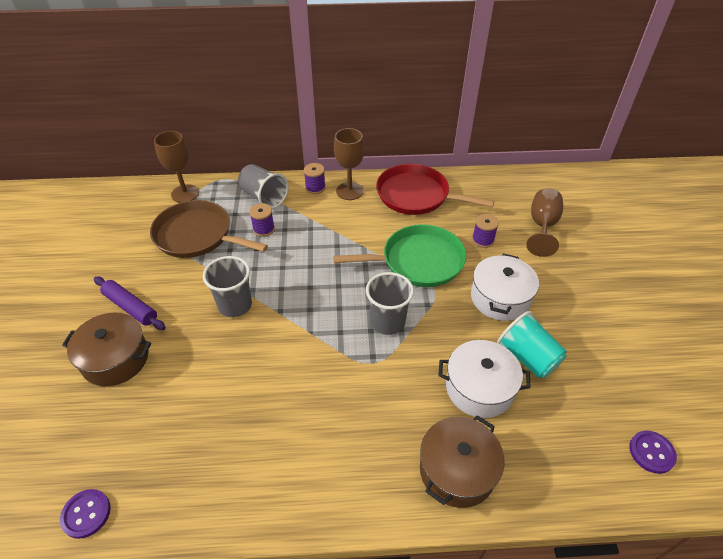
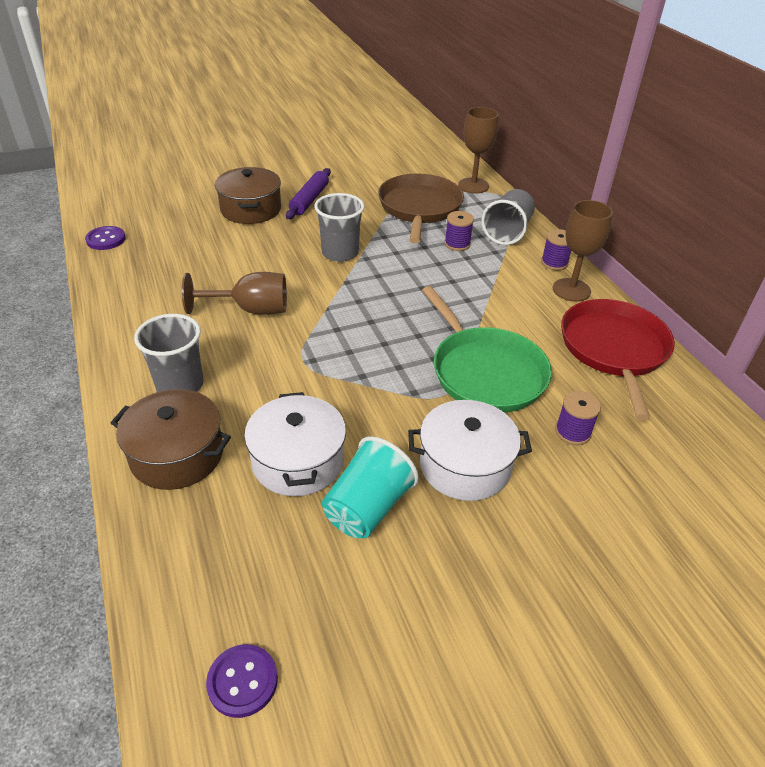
camera: 70 degrees right, 5 degrees down
(387, 322) = (368, 362): grey cup -> grey cup (180, 385)
(542, 226) = (661, 504): brown goblet -> brown goblet (251, 310)

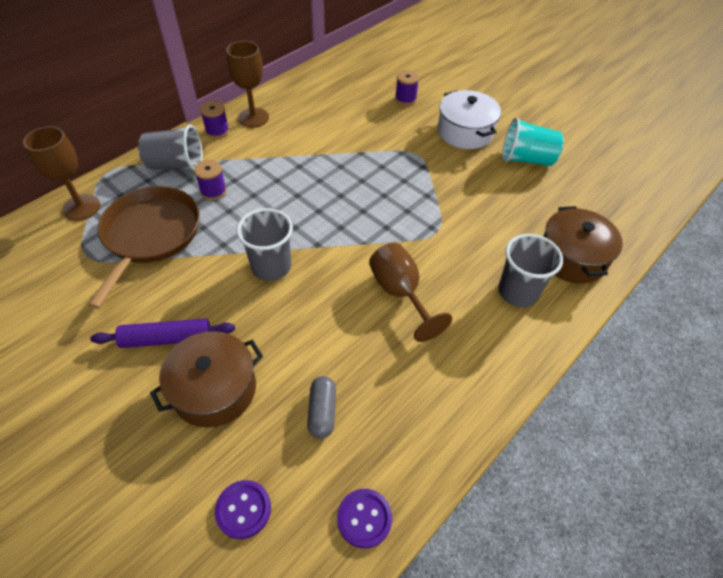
camera: 115 degrees left, 10 degrees up
(189, 243) = (322, 412): none -> grey capsule
(242, 681) = (648, 168): purple button -> purple button (243, 509)
(298, 461) = (523, 198): white pot -> none
(419, 208) = (150, 235): brown pan -> brown pan turned 120 degrees clockwise
(485, 372) = (378, 140): green pan -> none
(614, 349) = (315, 92): red pan -> none

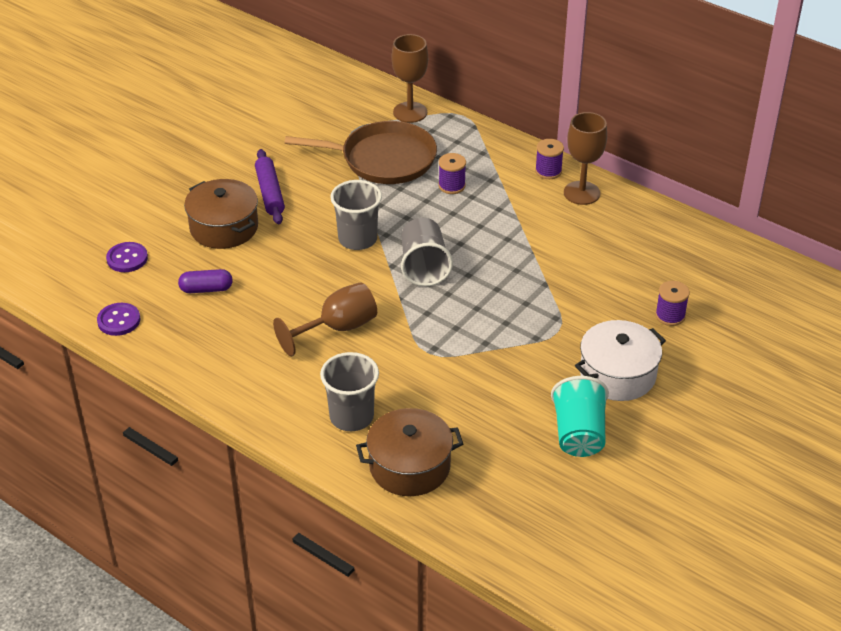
camera: 85 degrees right, 10 degrees down
(176, 165) = (484, 154): grey cup -> grey cup (424, 267)
(322, 412) = (206, 289): grey capsule -> purple capsule

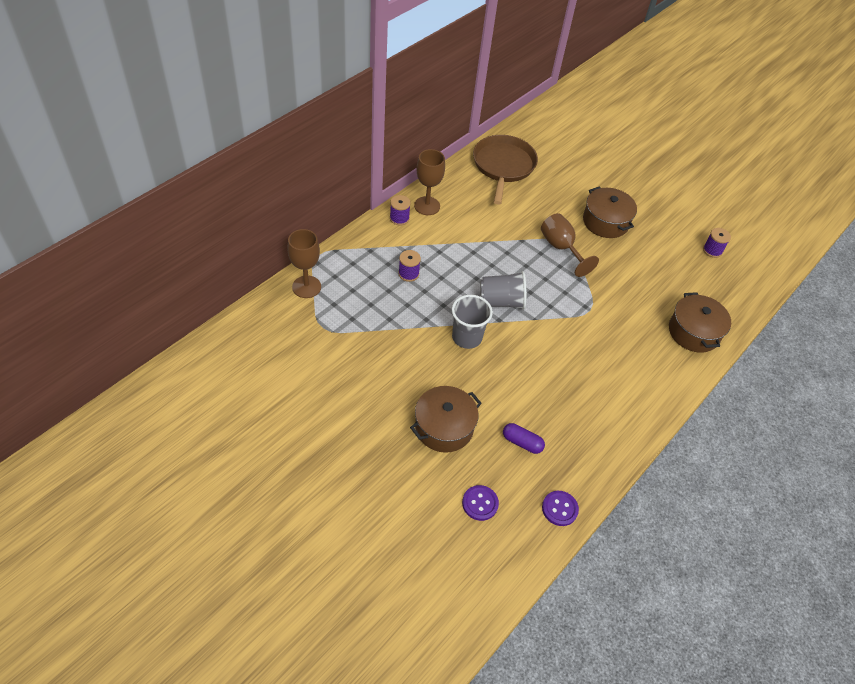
camera: 90 degrees left, 10 degrees up
(206, 289) = (522, 442): purple capsule -> purple capsule turned 60 degrees counterclockwise
(269, 193) = (401, 391): purple rolling pin -> none
(337, 328) = (567, 359): brown goblet -> brown goblet (561, 248)
(351, 417) = (654, 358): grey cup -> none
(383, 159) = (368, 311): brown pan -> brown pan (503, 166)
(579, 434) = (657, 248): turquoise cup -> none
(617, 374) = (605, 222): white pot -> brown pot
(670, 316) = (553, 189): purple spool -> purple spool (712, 250)

